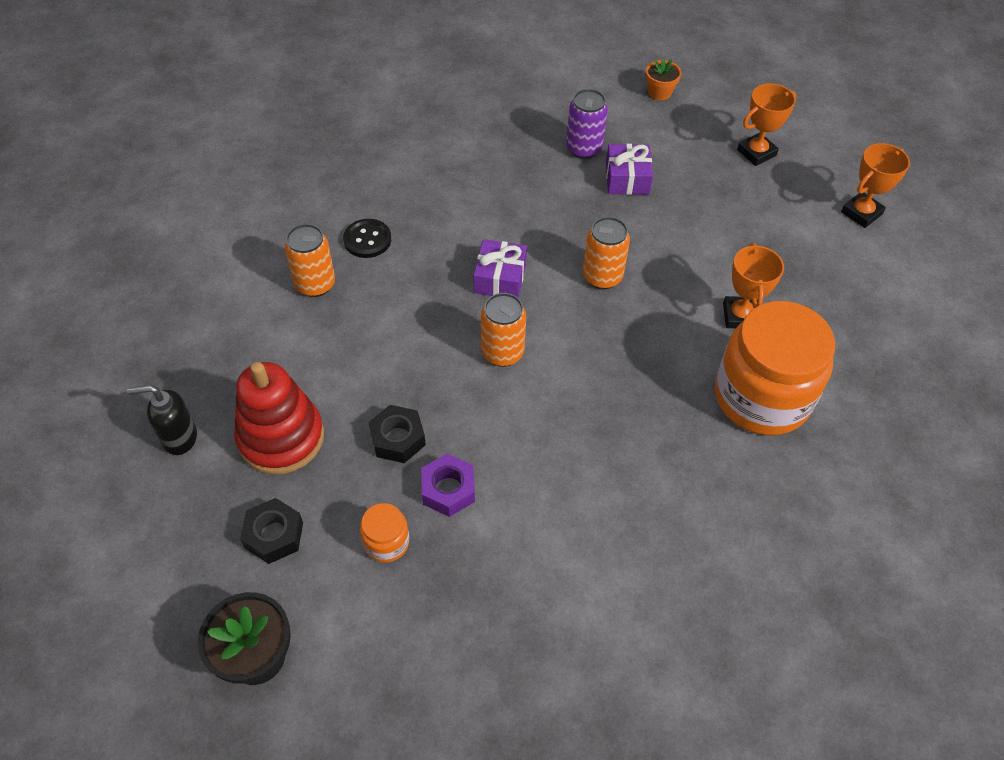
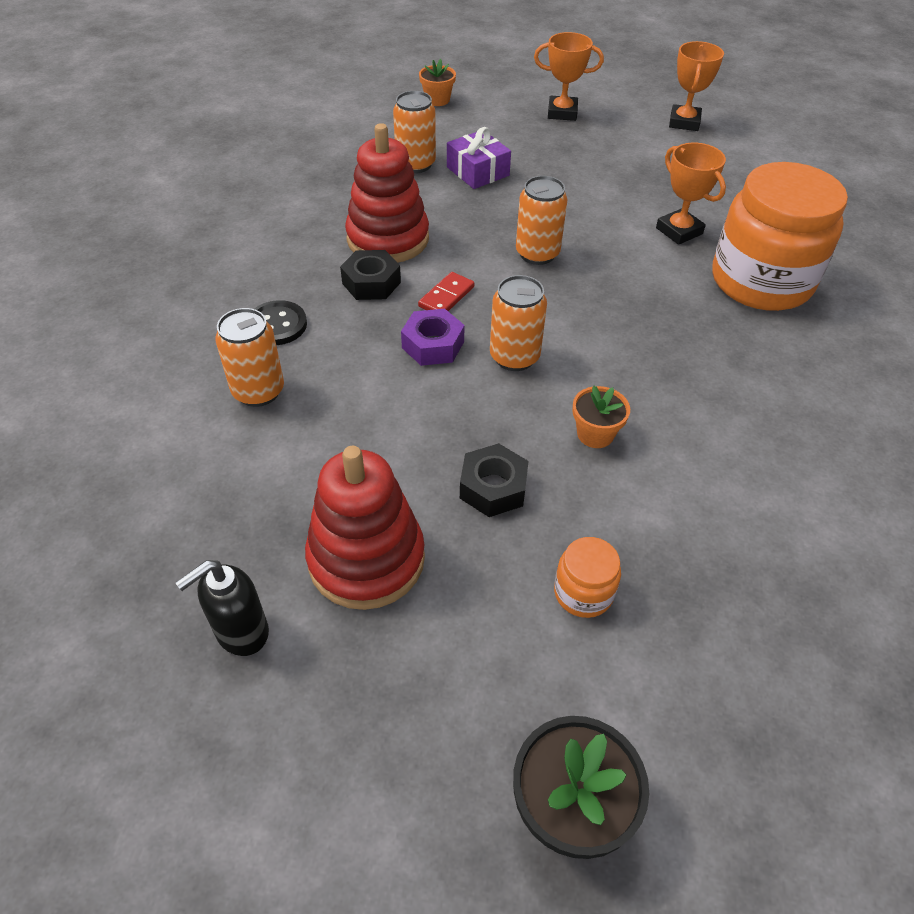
camera: 35 degrees left, 5 degrees down
(274, 535) = (457, 664): black nut -> black nut (371, 283)
(448, 489) = (590, 504): purple nut -> purple nut (433, 345)
(500, 278) = (446, 297): purple gift -> red domino
(501, 443) = (595, 434): none -> orange flower pot
(502, 207) = (388, 239): none -> red stacking toy
(584, 149) = (415, 164): purple can -> orange can
(756, 153) = (562, 112): orange trophy -> orange trophy turned 75 degrees clockwise

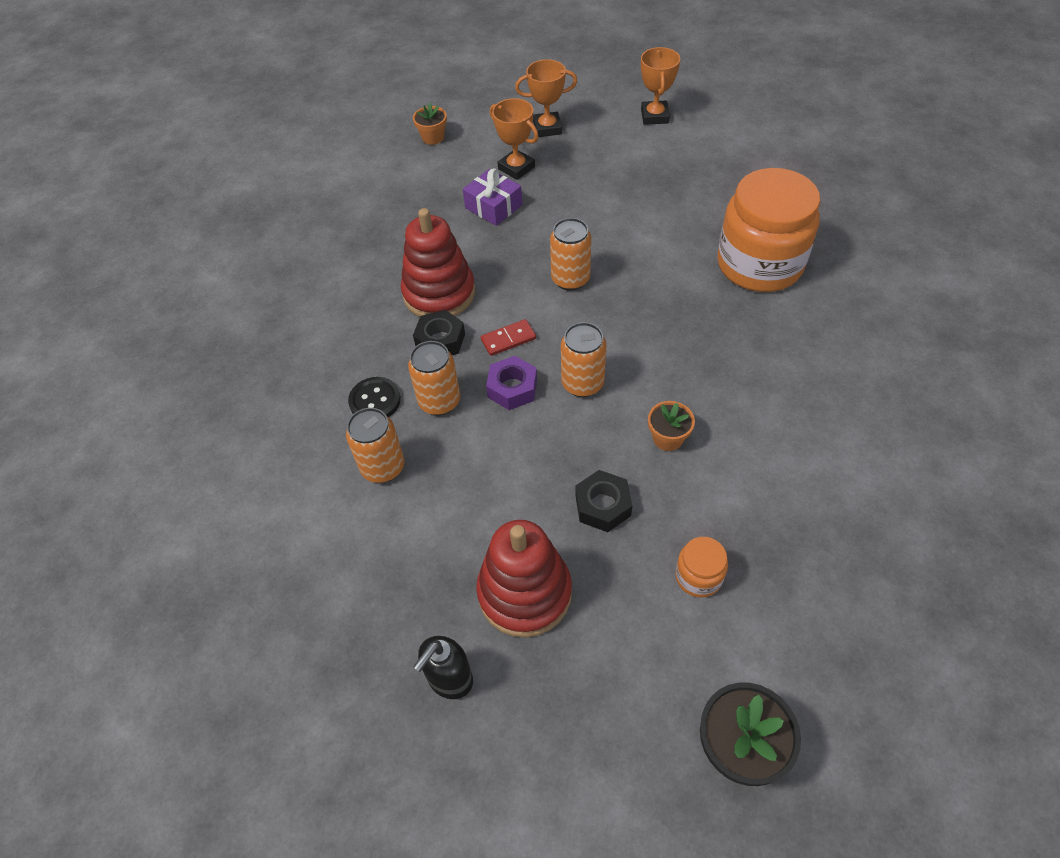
camera: 10 degrees left, 5 degrees up
(415, 164) = (437, 211): orange can -> orange can (439, 401)
(446, 297) = (508, 339): red domino -> red domino turned 45 degrees clockwise
(679, 231) = (680, 230): orange trophy -> orange trophy (516, 168)

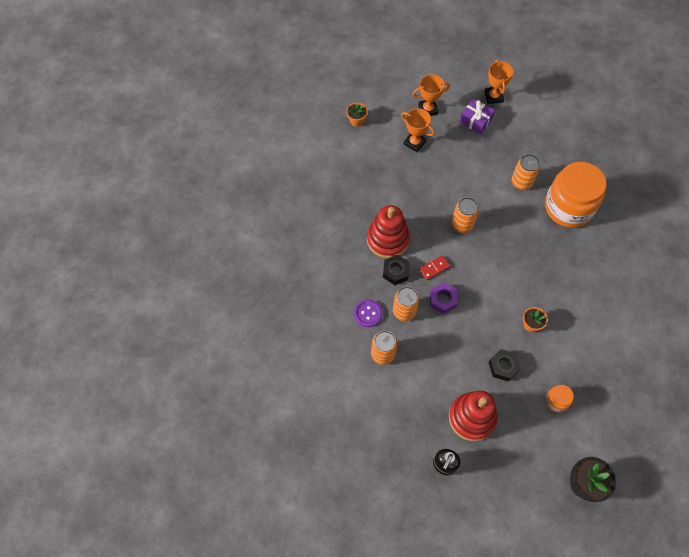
camera: 10 degrees left, 10 degrees up
(375, 400) = (368, 314): black button -> purple button
(493, 206) = (406, 174): purple gift -> purple gift (475, 120)
(582, 383) = (480, 294): orange can -> orange can (521, 182)

